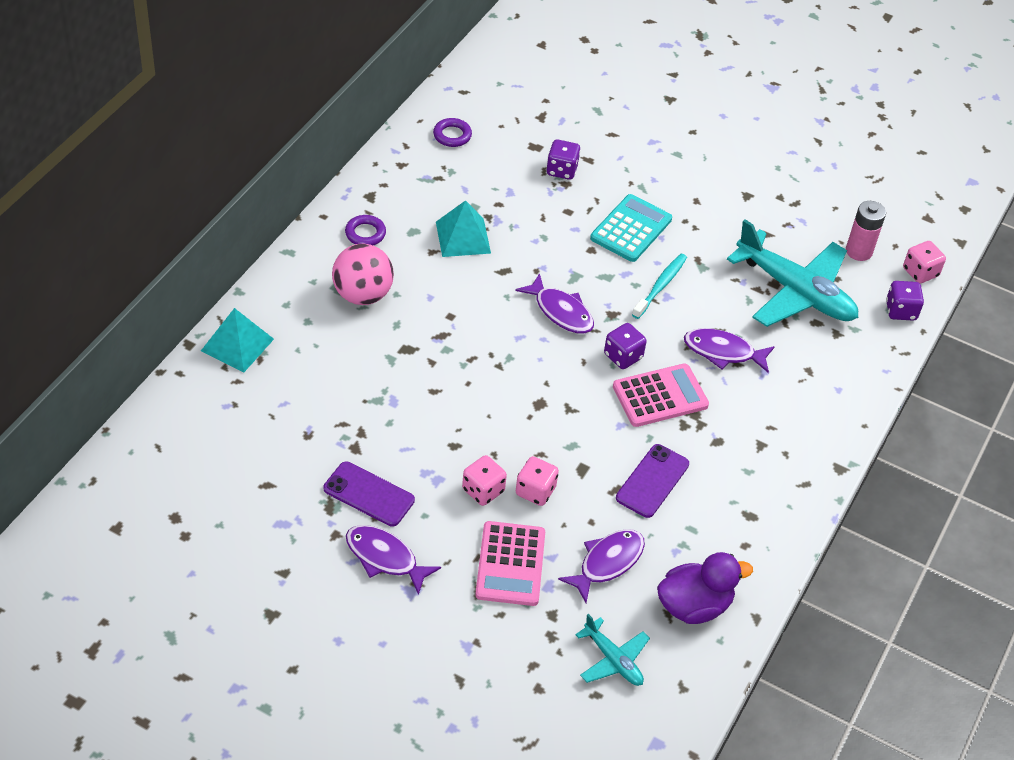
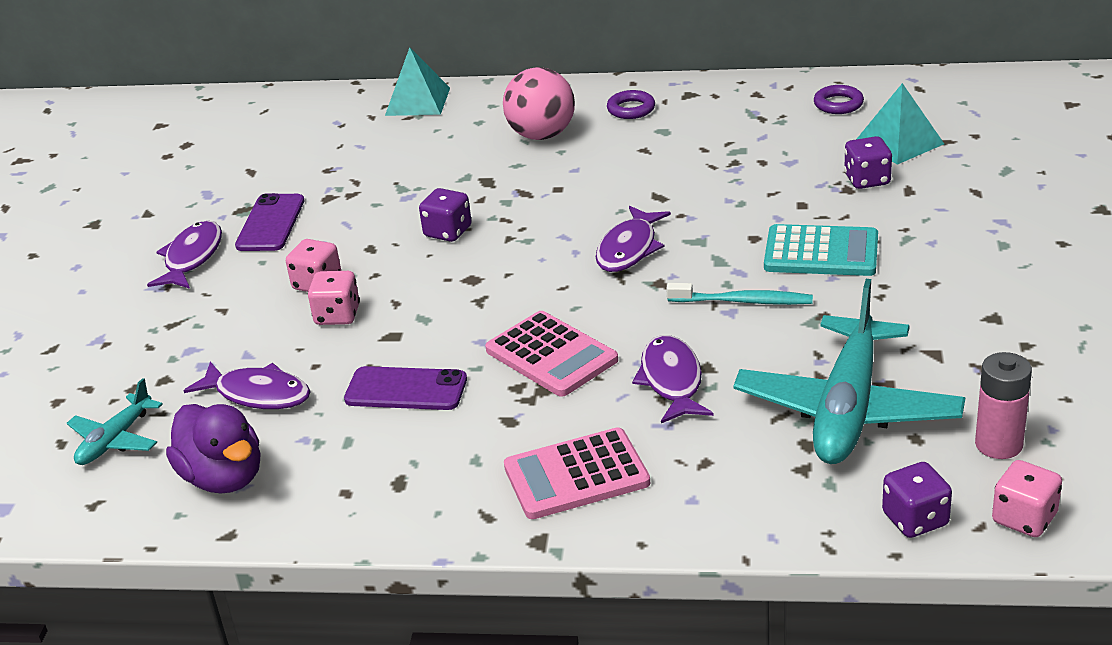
camera: 75 degrees right, 15 degrees down
(463, 237) = (684, 158): turquoise pyramid -> turquoise pyramid (899, 142)
(510, 564) = (222, 331): pink calculator -> pink calculator (576, 475)
(623, 356) = (595, 310): purple dice -> purple dice (448, 232)

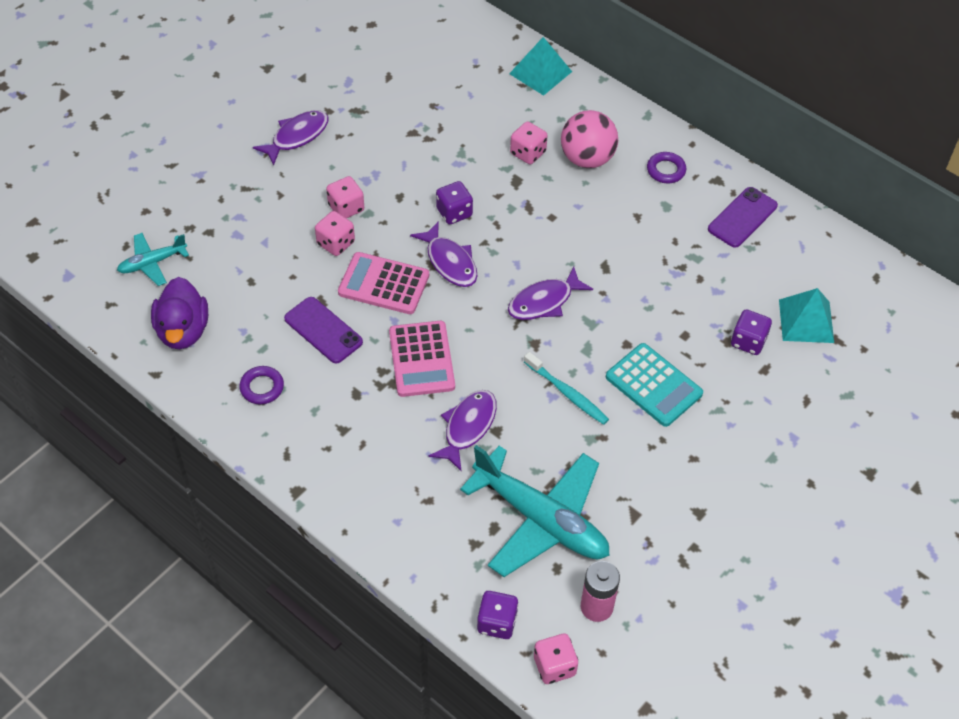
camera: 30 degrees right, 20 degrees up
(258, 394) = (246, 279): purple fish -> purple fish (450, 262)
(270, 223) = (362, 135): purple phone -> purple phone (742, 217)
(474, 157) = (528, 153): none -> pink dice
(576, 475) = (355, 459): pink calculator -> pink calculator (384, 284)
(838, 104) = (805, 256): purple ring -> purple ring (262, 387)
(847, 409) = (541, 520): turquoise plane -> turquoise plane turned 105 degrees counterclockwise

